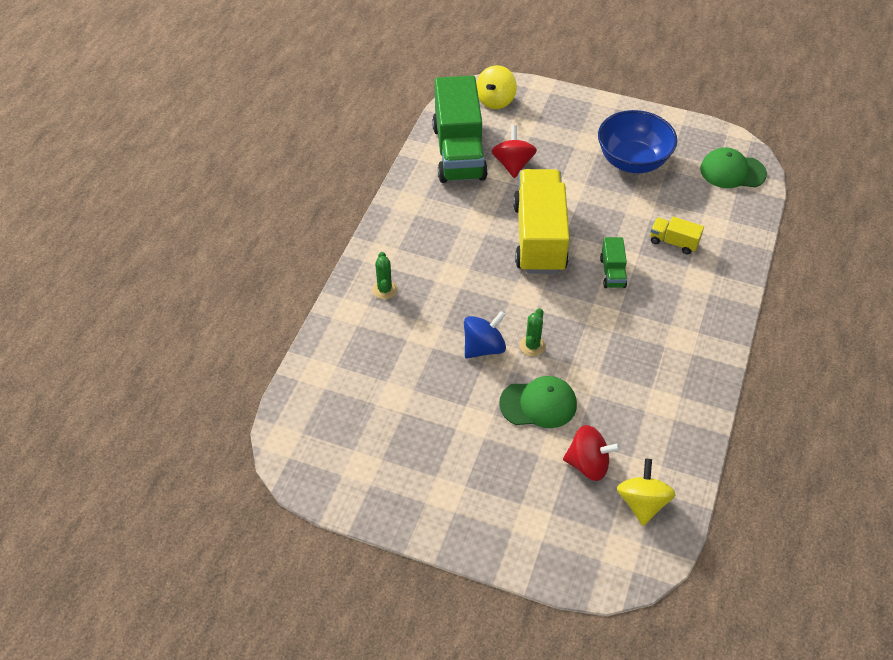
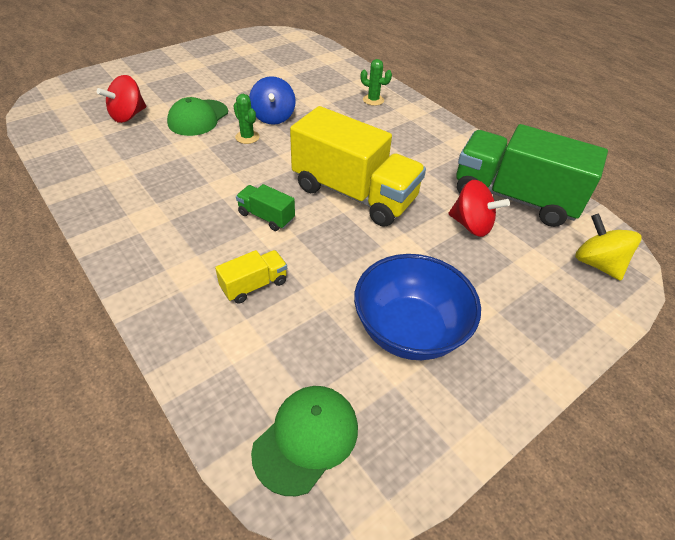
camera: 120 degrees right, 5 degrees down
(642, 502) = (70, 122): yellow spinning top -> none

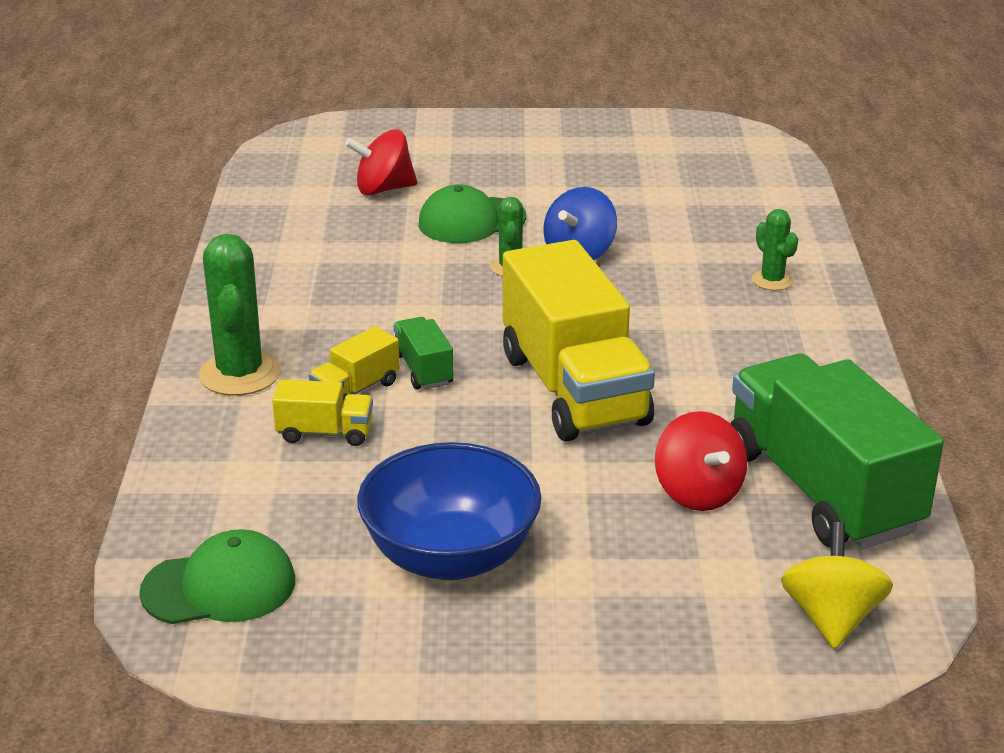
camera: 40 degrees right, 15 degrees down
(159, 270) = (240, 374): none -> green cactus
(242, 247) = (355, 390): none -> yellow truck

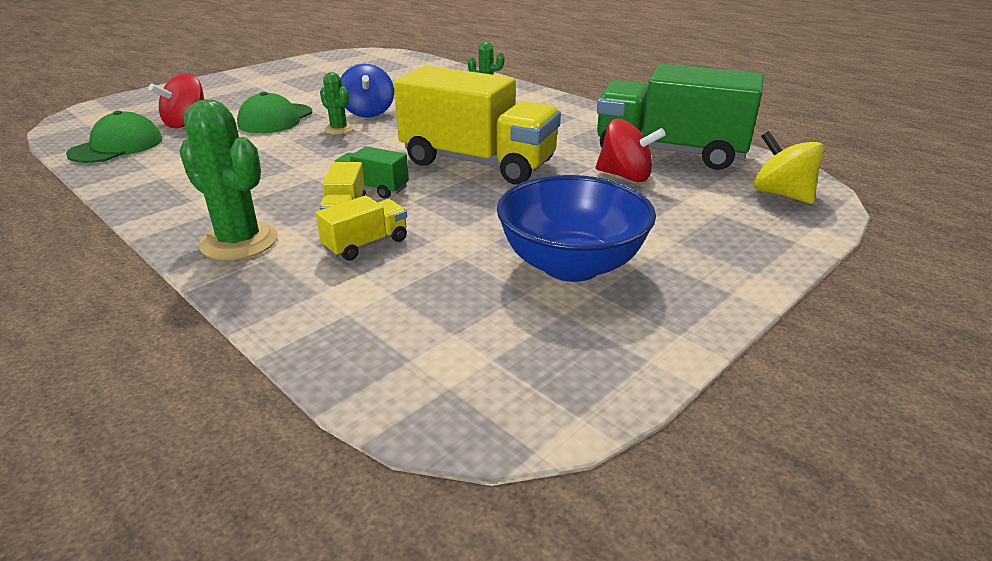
camera: 45 degrees left, 0 degrees up
(219, 587) = (458, 371): green cap -> green cap (117, 146)

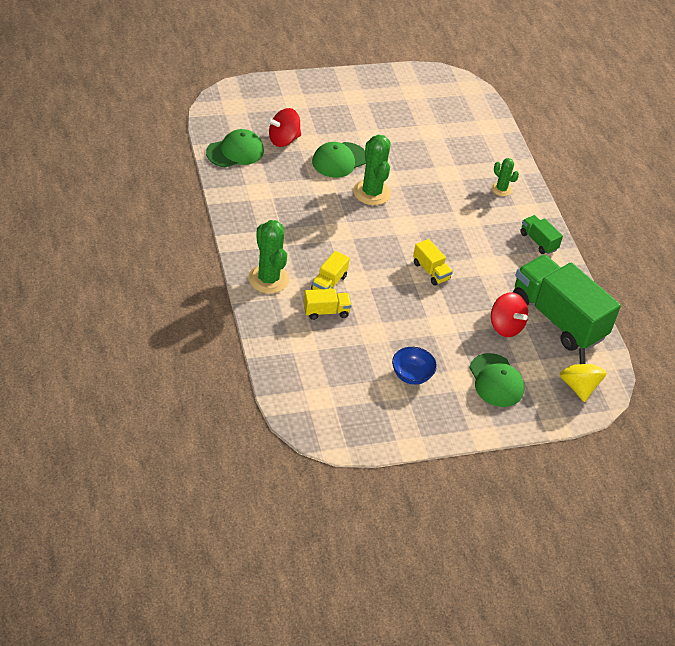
camera: 25 degrees right, 15 degrees up
(339, 129) = (372, 192): green cactus -> green cactus, size x1.80
(368, 112) = (402, 179): blue spinning top -> none
(372, 188) = (356, 266): green truck -> green truck (538, 241)
(478, 163) = (431, 271): yellow truck -> yellow truck, size x0.44
(571, 265) = (411, 375): blue bowl -> blue bowl, size x0.55
(686, 226) = (496, 380): none -> green cap

